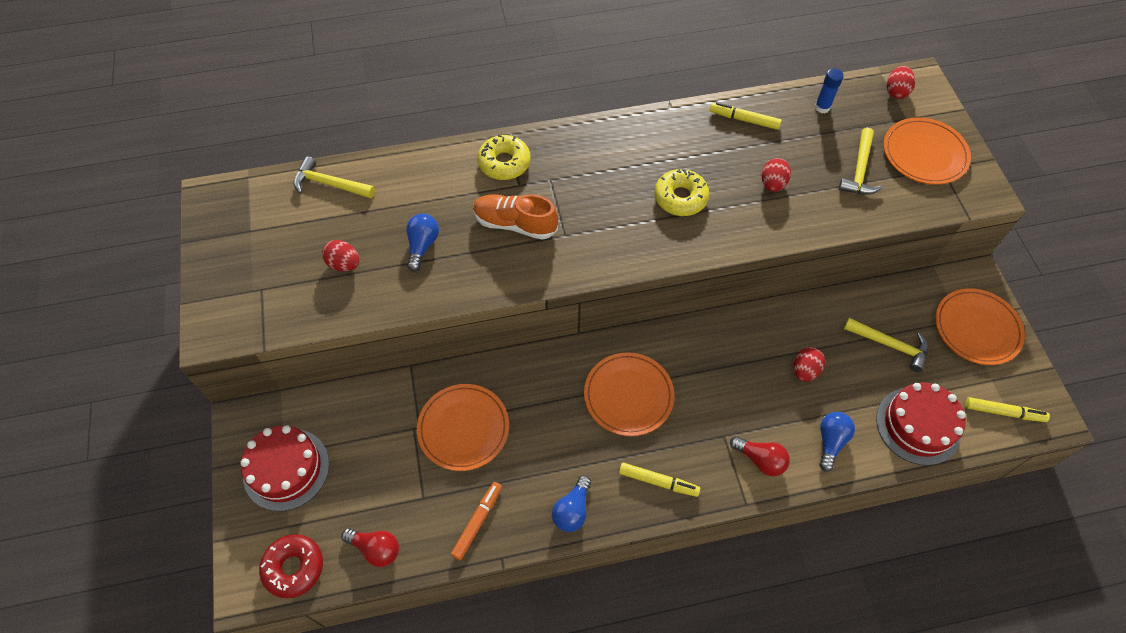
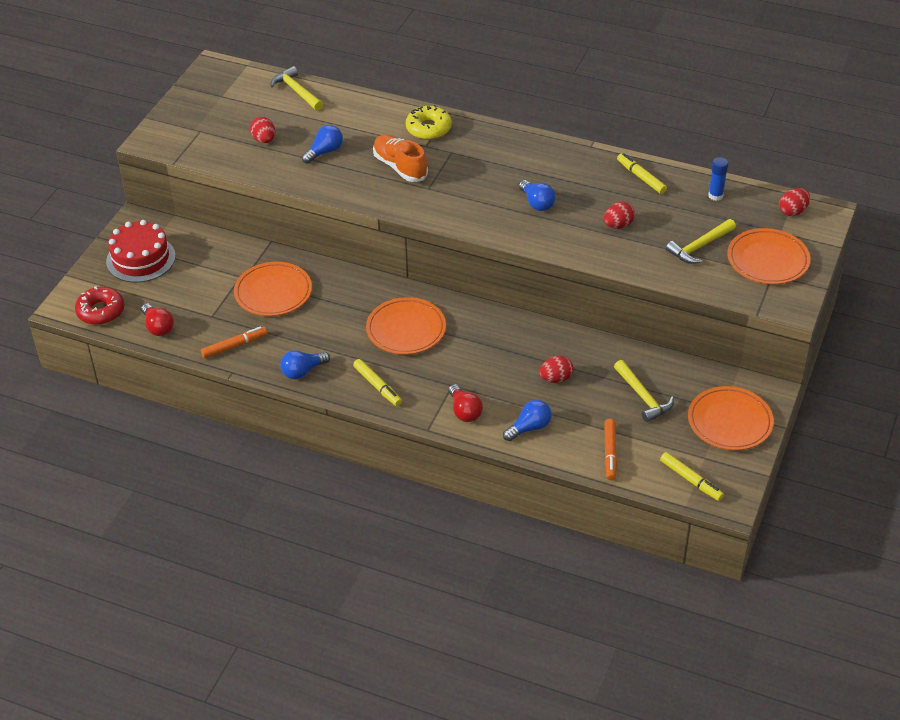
camera: 35 degrees right, 15 degrees down
(680, 198) = (537, 203): yellow donut -> blue light bulb
(918, 425) = (610, 453): red cake -> orange marker

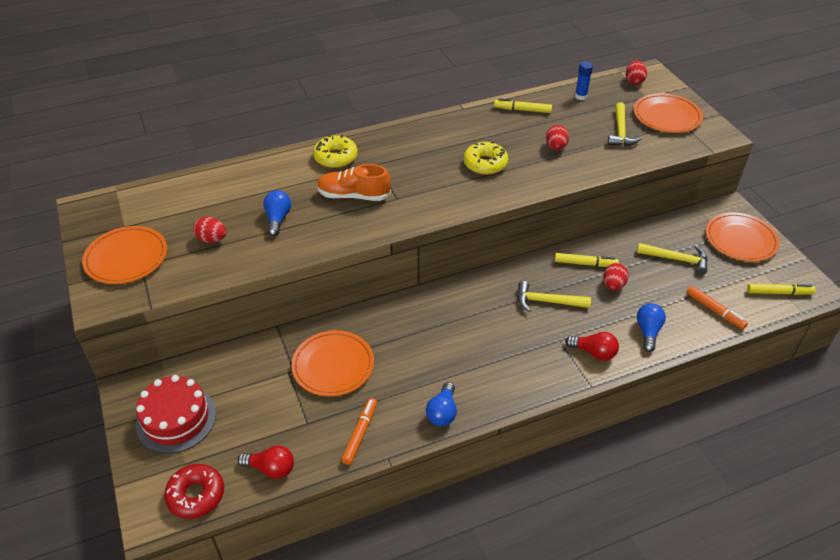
camera: 45 degrees left, 0 degrees up
(296, 91) = (189, 187): yellow hammer -> yellow hammer (547, 301)
(377, 386) = (512, 380): yellow marker -> yellow marker (585, 264)
(406, 329) = (471, 322): orange plate -> orange plate (126, 258)
(537, 203) = (485, 164): blue light bulb -> yellow donut

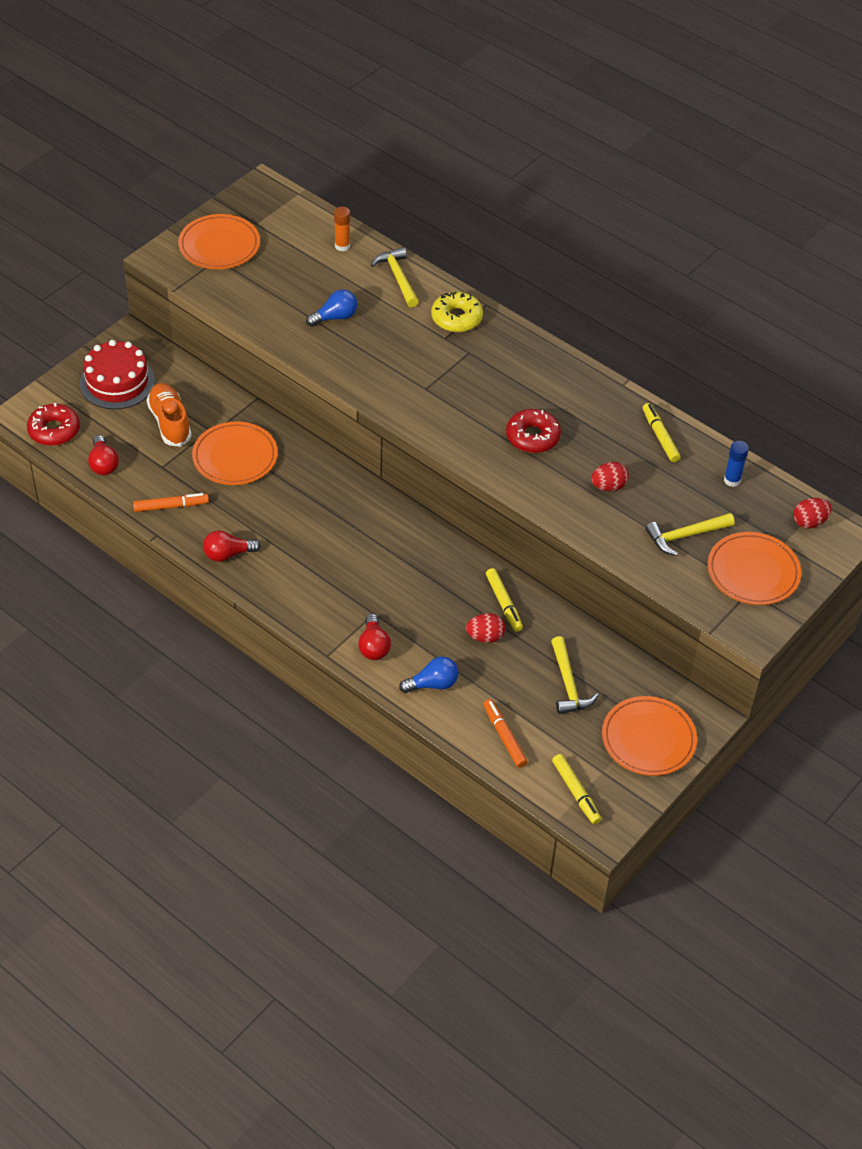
camera: 60 degrees right, 5 degrees up
(202, 187) = (342, 246): none -> orange glue stick
(212, 239) = (278, 287): red egg -> none
(353, 196) = (406, 356): orange shoe -> orange shoe (170, 423)
(442, 412) = (228, 554): blue light bulb -> red light bulb
(485, 164) = (532, 437): yellow donut -> red donut
(547, 301) = (422, 588): yellow hammer -> yellow hammer (398, 277)
(714, 311) = (504, 736): orange marker -> orange marker turned 135 degrees clockwise

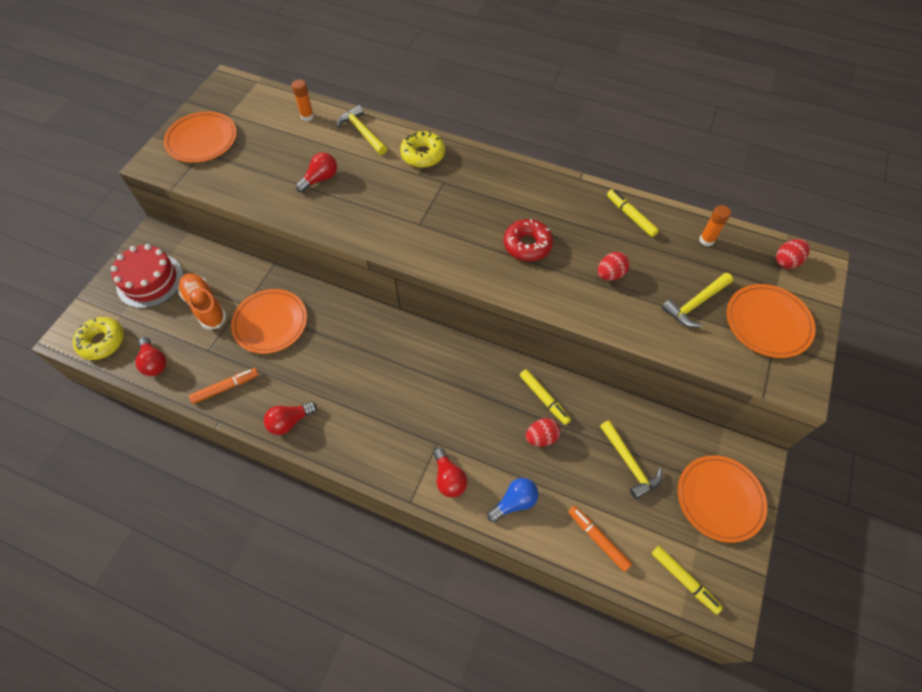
camera: 15 degrees left, 10 degrees up
(54, 430) = (102, 342): red donut -> yellow donut
(335, 317) = (320, 179): blue light bulb -> red light bulb
(732, 480) = (706, 240): blue glue stick -> orange glue stick

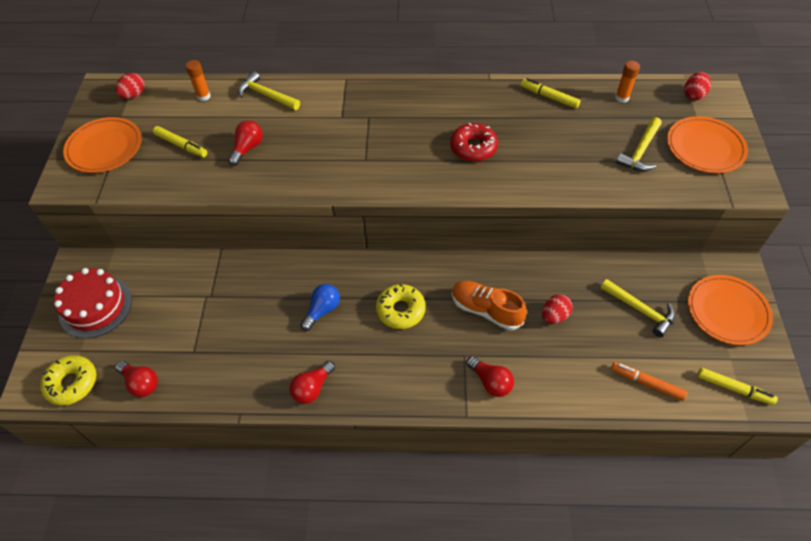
camera: 20 degrees left, 5 degrees down
(205, 306) = (168, 311): orange shoe -> orange shoe (486, 310)
(226, 387) = (230, 380): orange marker -> none
(270, 323) = (245, 304): orange plate -> none
(423, 155) = (336, 99): yellow donut -> yellow donut (400, 310)
(514, 502) = (560, 380): blue light bulb -> blue light bulb (322, 310)
(544, 398) = (539, 282): yellow marker -> yellow marker (181, 145)
(610, 274) = (558, 150): red egg -> red egg (134, 95)

